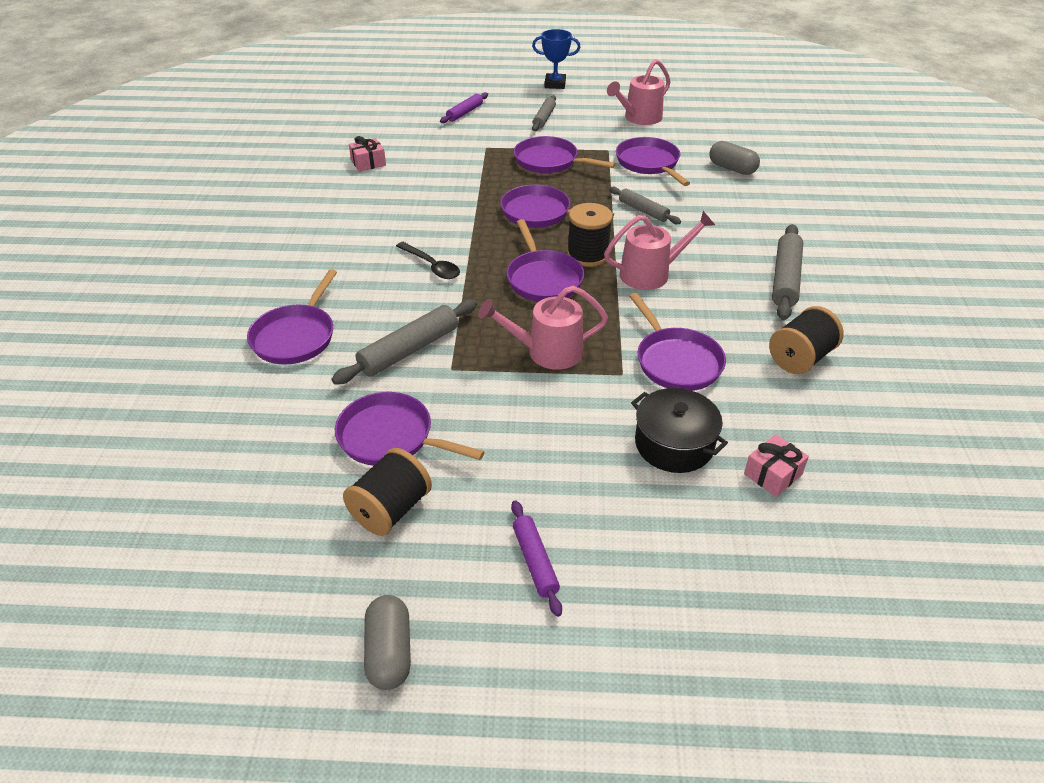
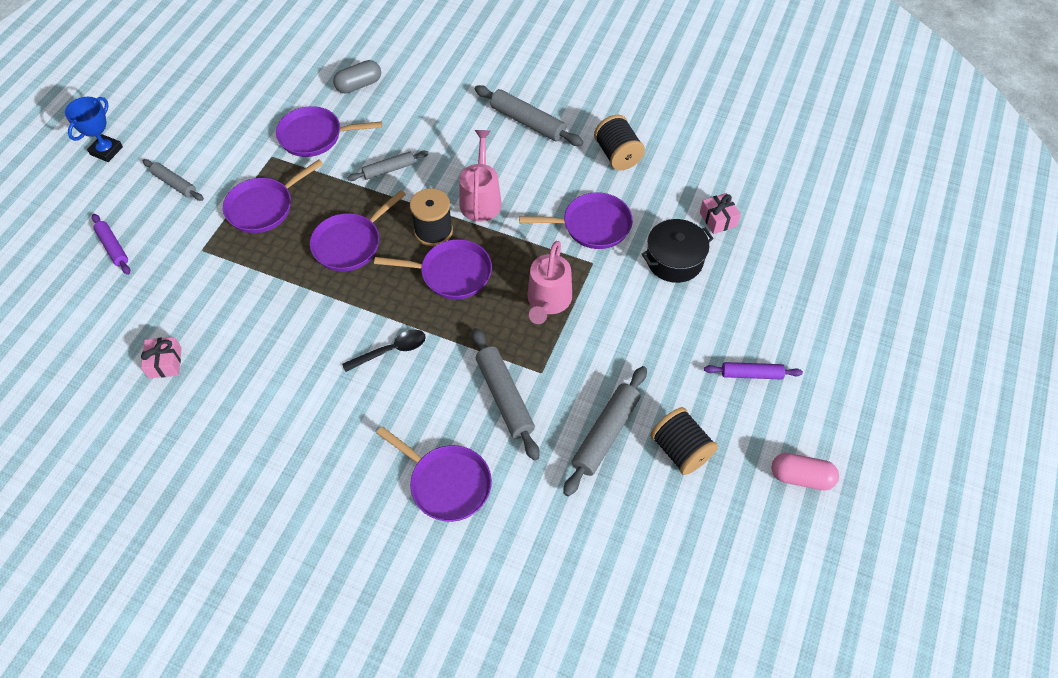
camera: 70 degrees left, 15 degrees up
(389, 652) = (801, 477): grey capsule -> pink capsule
(391, 437) = (605, 434): purple pan -> grey rolling pin
(639, 118) = (228, 111): pink watering can -> none

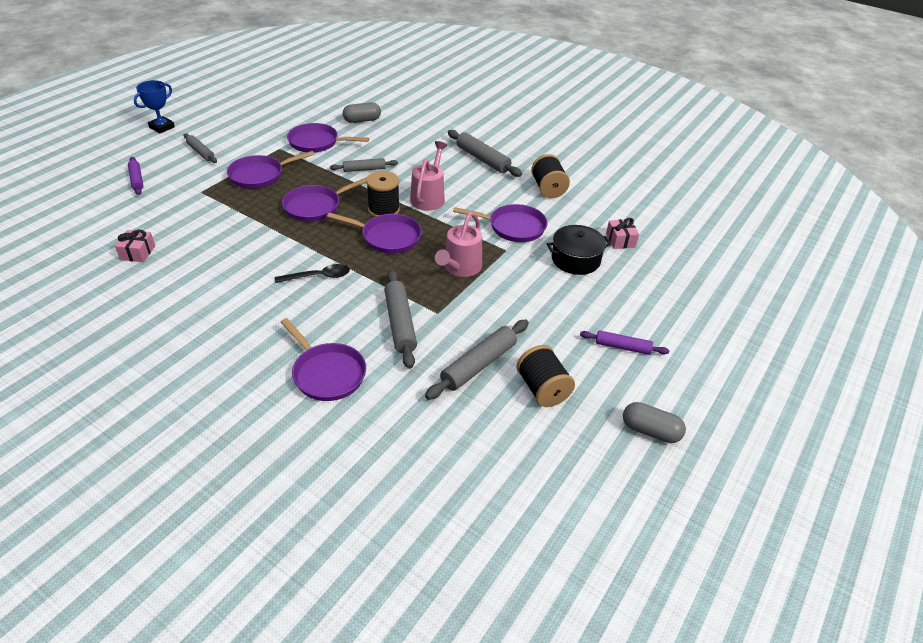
camera: 10 degrees right, 15 degrees down
(801, 477) = (650, 431): pink capsule -> grey capsule

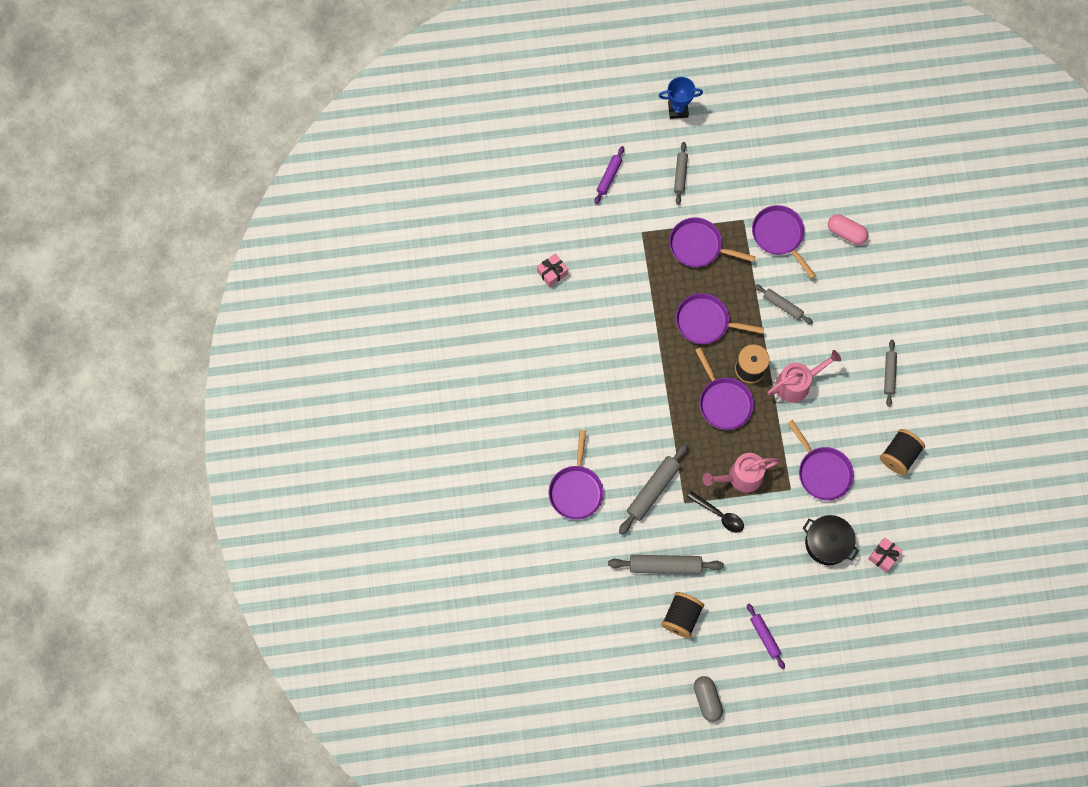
camera: 50 degrees right, 30 degrees up
(318, 276) = (643, 401): black spoon -> black spoon (719, 515)
(362, 120) = (846, 233): grey capsule -> pink capsule
(482, 159) = (889, 374): grey rolling pin -> grey rolling pin, size x0.63

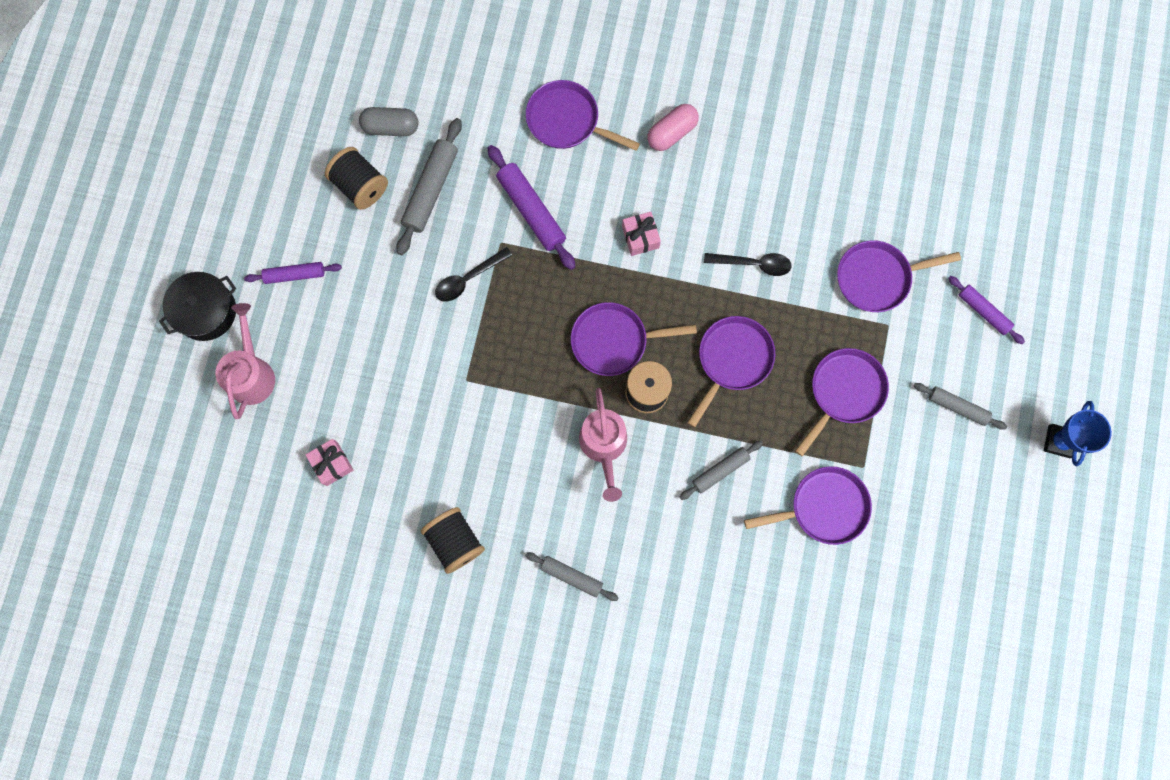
camera: 110 degrees right, 5 degrees up
(552, 272) = (867, 191): pink gift -> pink gift (640, 237)
(633, 329) = (753, 264): none -> black spoon
(653, 490) = (531, 211): grey rolling pin -> purple rolling pin
(707, 700) = (250, 179): grey capsule -> grey capsule (391, 127)
(740, 477) = (506, 324): pink watering can -> pink watering can (252, 373)
(822, 472) = (472, 430): purple pan -> purple pan (877, 278)
(827, 543) = (378, 399): black pot -> black pot (206, 311)
(846, 233) = (798, 603): pink capsule -> pink capsule (672, 133)

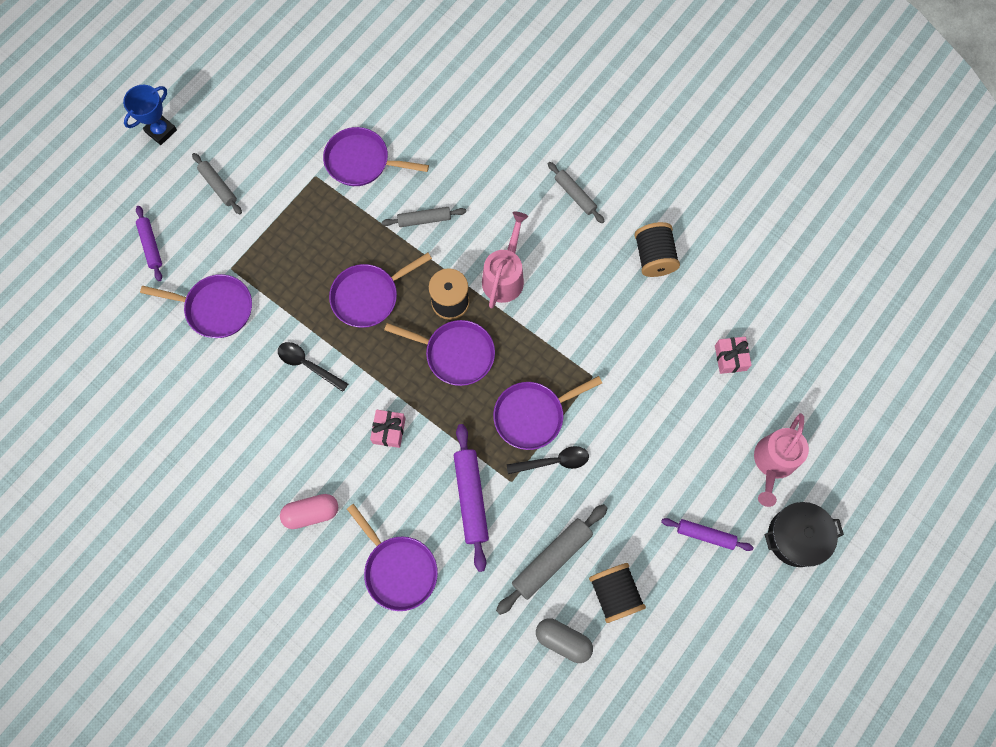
camera: 155 degrees left, 5 degrees down
(844, 392) = (296, 234): purple pan -> purple pan (532, 415)

